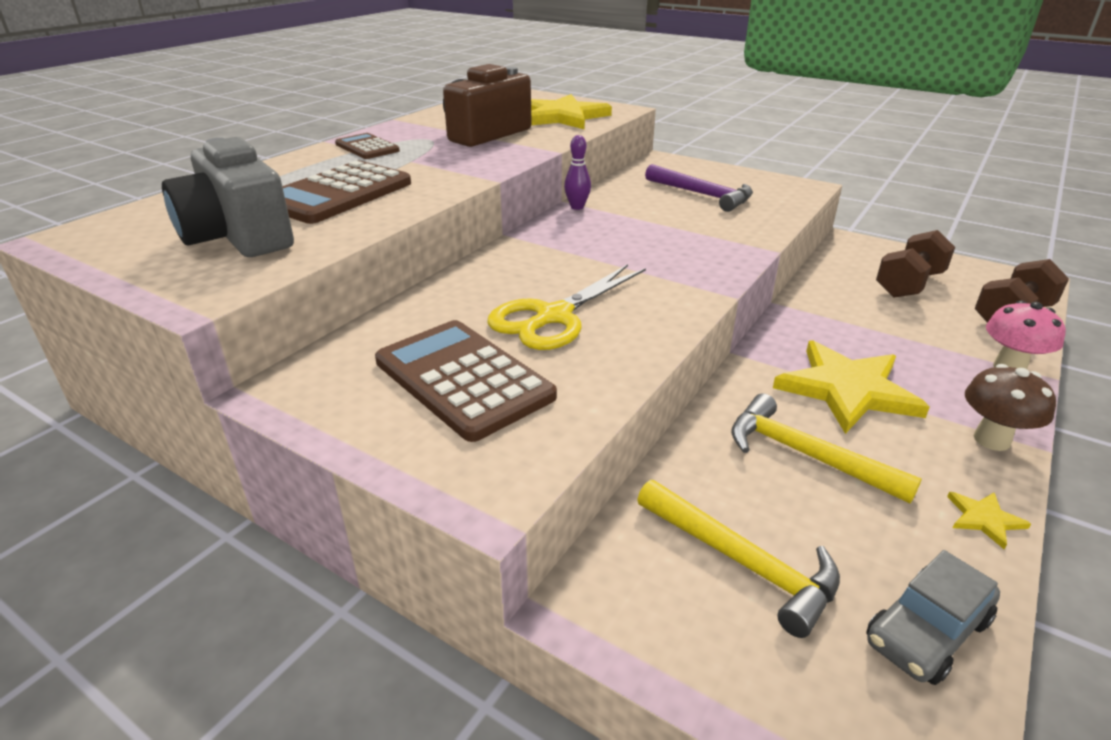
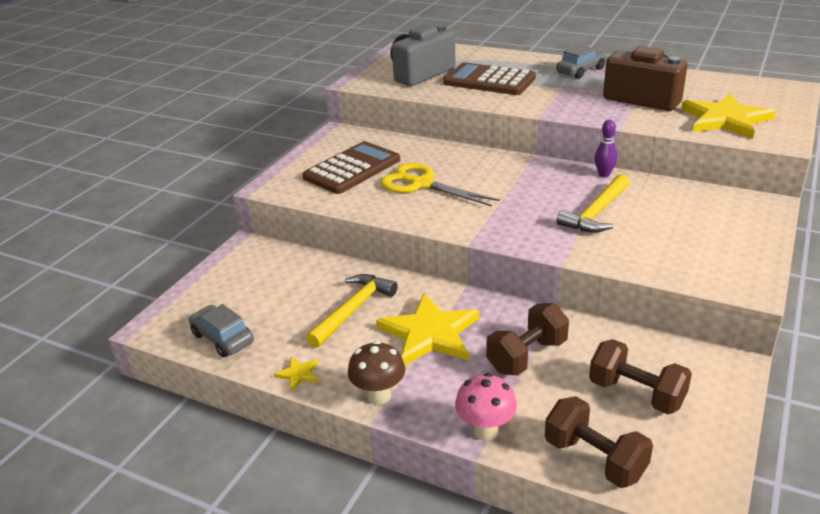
camera: 85 degrees right, 0 degrees up
(367, 147) = (580, 71): brown calculator -> grey car
(702, 195) = (676, 228): purple hammer -> none
(742, 562) = (269, 286): yellow hammer -> yellow hammer (596, 213)
(871, 330) = (527, 356): none -> brown dumbbell

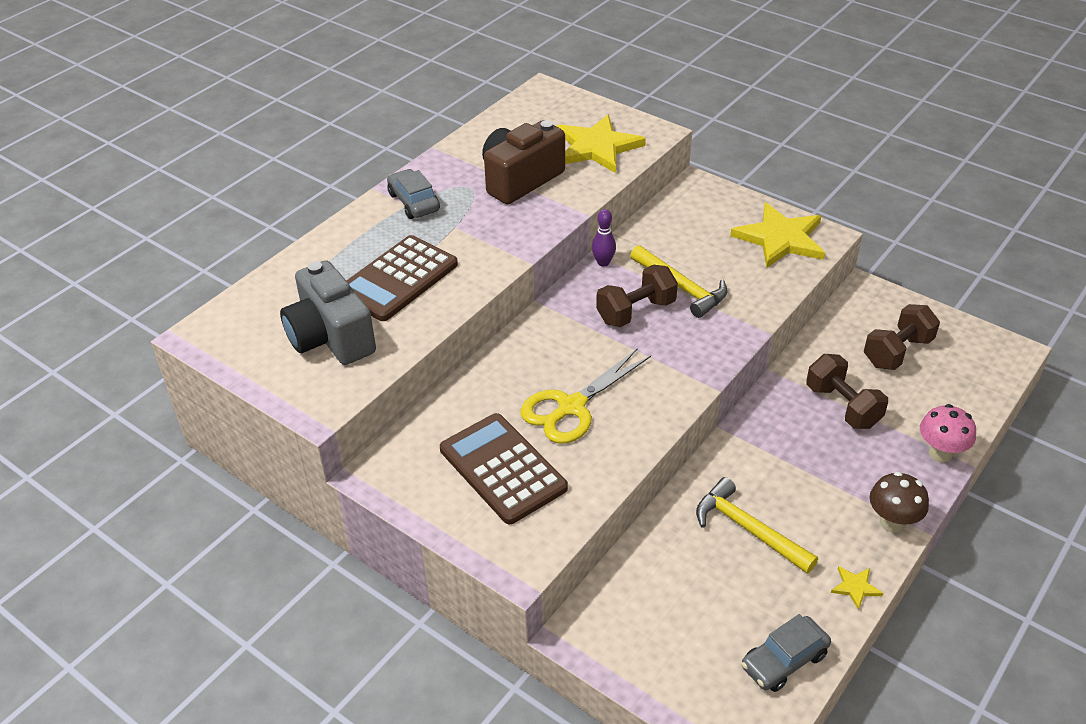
camera: 80 degrees left, 10 degrees up
(429, 333) = (800, 470): yellow star -> yellow star (780, 239)
(594, 459) = (972, 395): brown dumbbell -> brown dumbbell (636, 311)

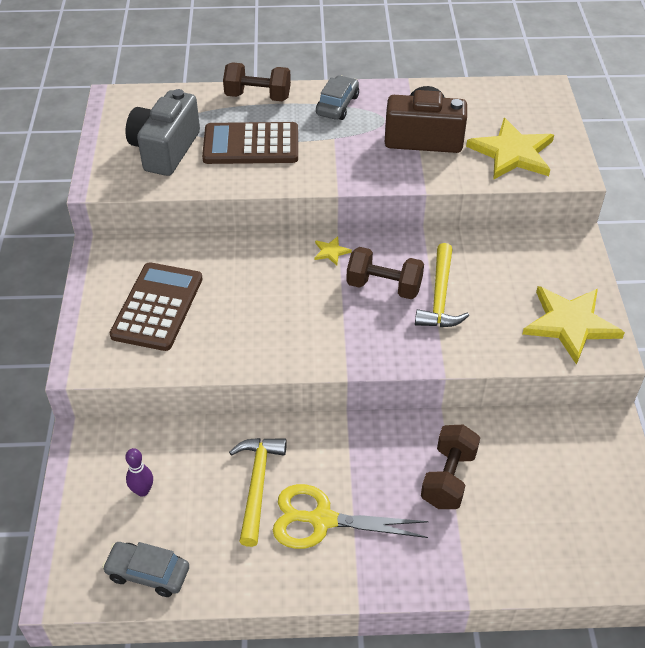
camera: 50 degrees right, 5 degrees up
(571, 407) = (248, 308): yellow scissors -> yellow scissors (321, 520)
(603, 262) = (418, 239): purple bowling pin -> purple bowling pin (142, 490)
(855, 587) = (256, 584): yellow star -> yellow star (331, 252)
(892, 522) = (347, 577): brown mushroom -> none
(897, 352) = (555, 484): brown dumbbell -> brown dumbbell (258, 96)
(940, 453) = (460, 574): pink mushroom -> none

